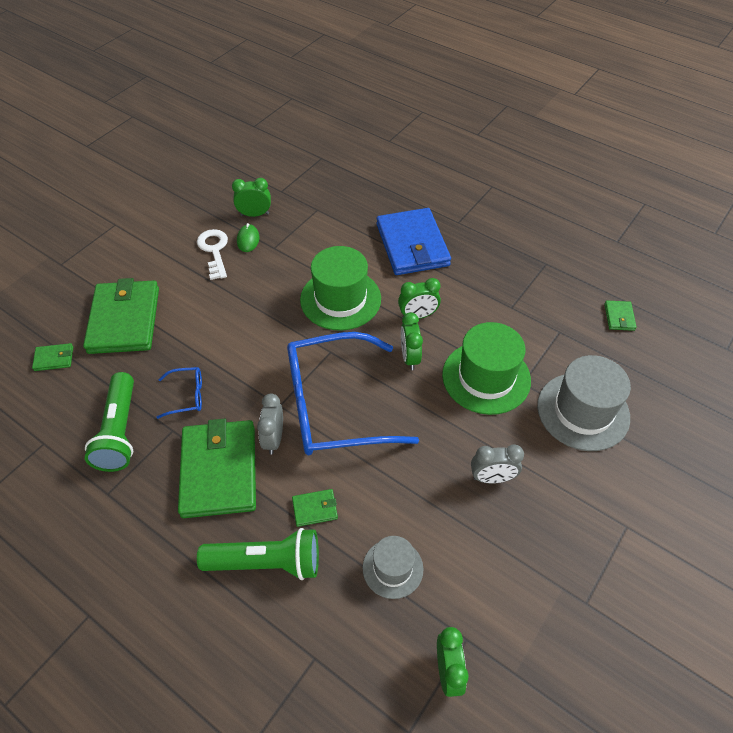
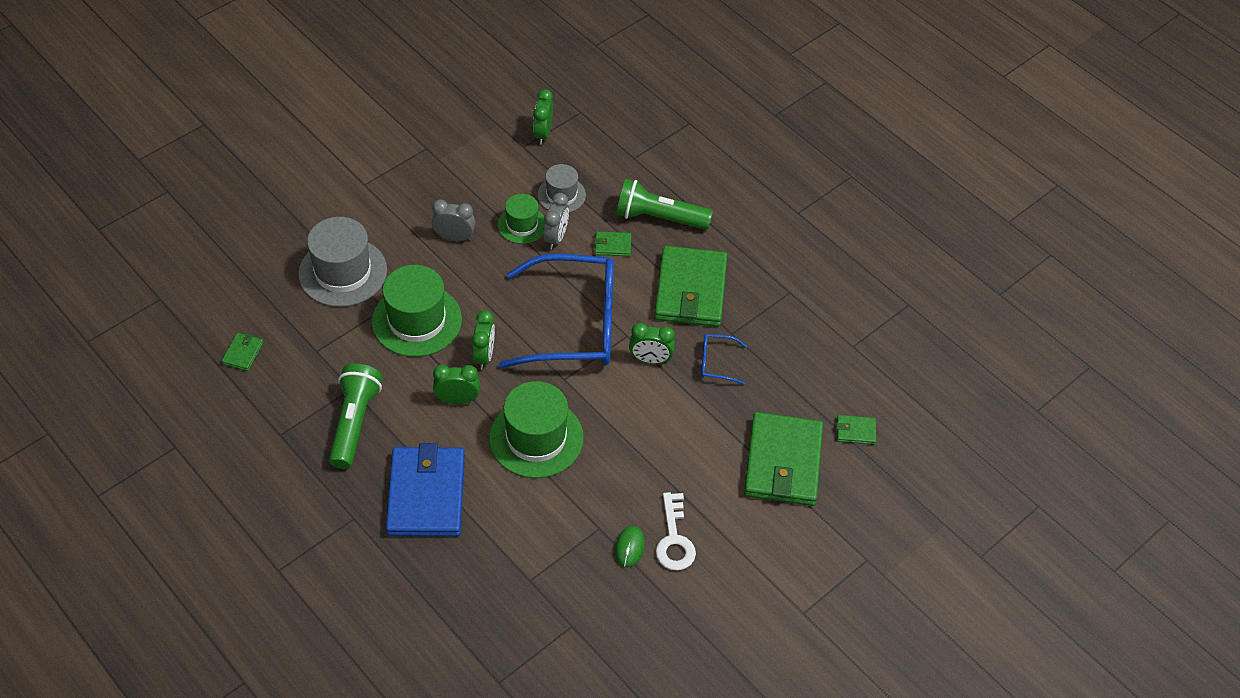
camera: 170 degrees left, 0 degrees up
(120, 431) = (781, 342): green flashlight -> green flashlight (354, 422)
(254, 214) = (615, 589): green clock -> green clock (650, 360)
(274, 439) = (637, 306): grey clock -> grey clock (556, 237)
(425, 512) = (522, 225): none -> green hat

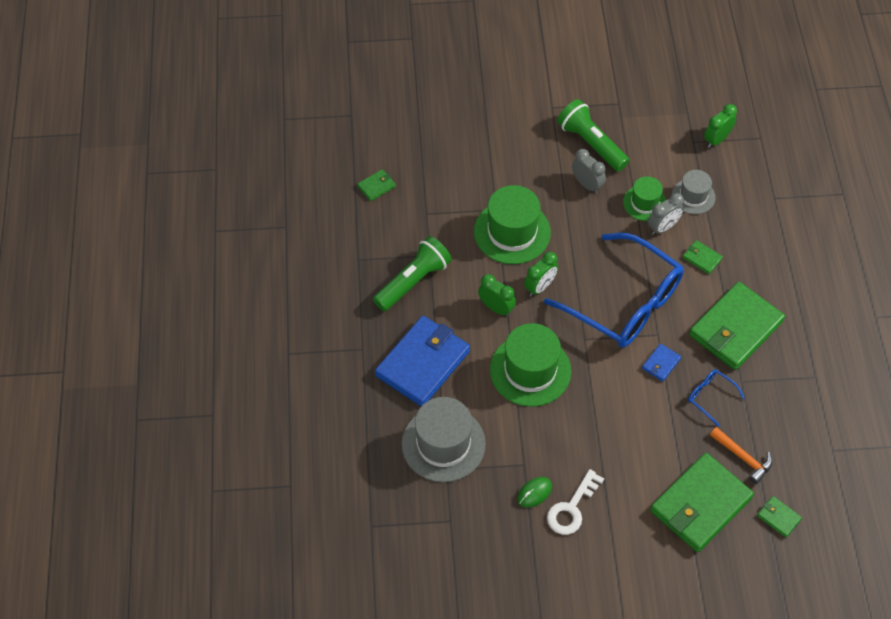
camera: 40 degrees right, 5 degrees up
(343, 272) = (487, 166): grey hat -> grey hat (443, 444)
(650, 360) = (661, 364): green clock -> blue wallet
(658, 218) = (756, 257): green flashlight -> green flashlight (591, 144)
(785, 398) = (743, 457): none -> orange hammer

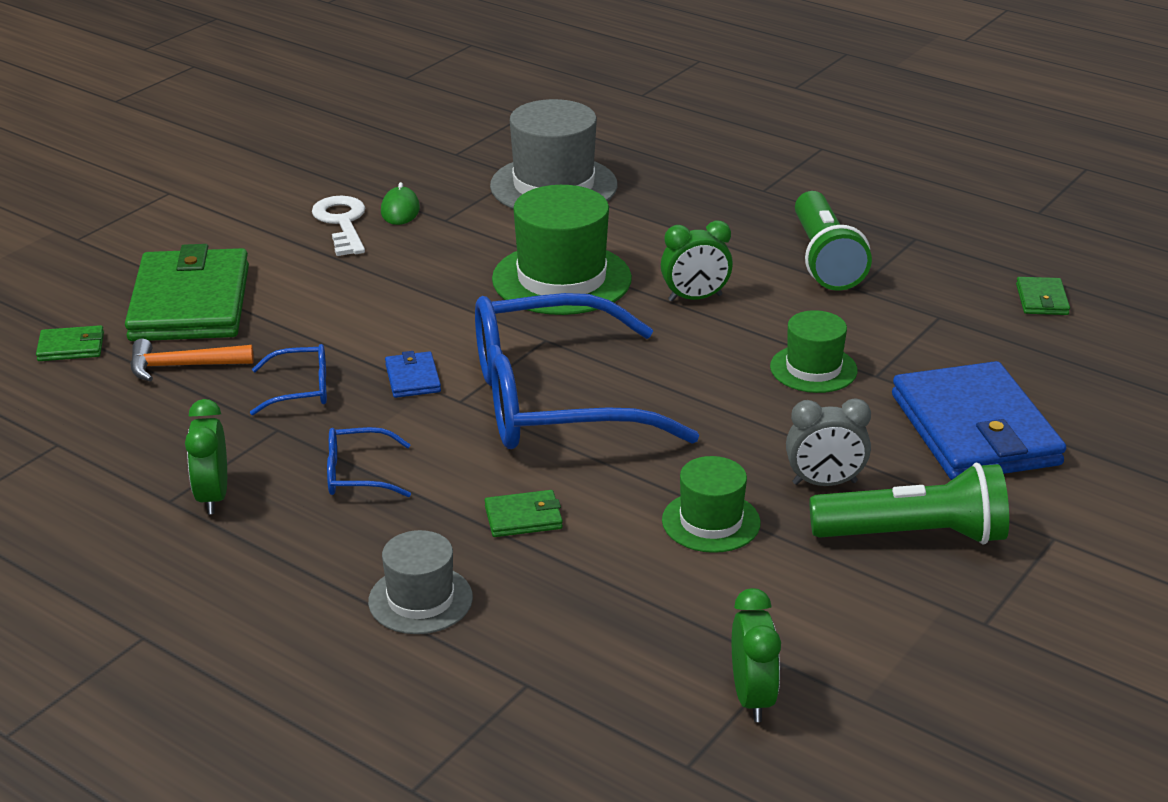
camera: 130 degrees right, 25 degrees down
(423, 363) = (684, 216): blue wallet -> blue wallet (975, 430)
(512, 232) = (813, 369): green hat -> green hat, size x0.58
(540, 287) = (682, 346): green clock -> green clock (213, 497)
(663, 227) = (636, 512): grey clock -> none
(693, 196) = (657, 584): grey hat -> grey hat (420, 599)
(735, 328) = (359, 474): green wallet -> blue glasses

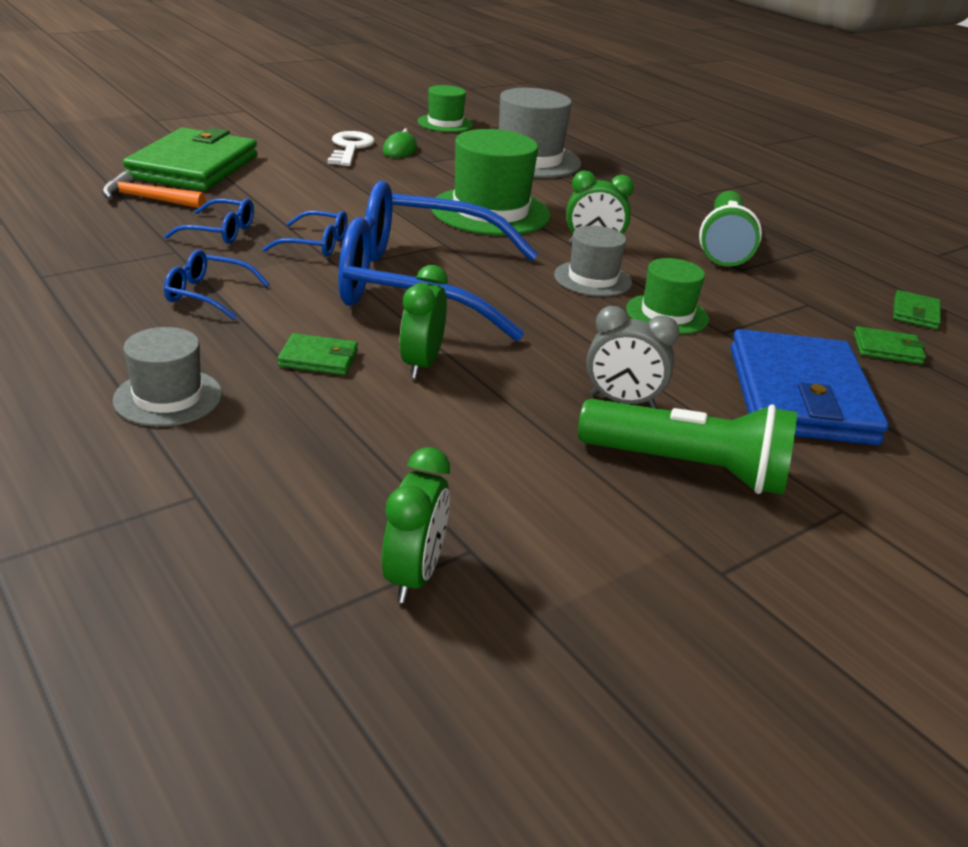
camera: 15 degrees right, 0 degrees up
(71, 347) = (81, 172): green wallet -> green wallet (887, 349)
(213, 497) = (77, 281): green clock -> green clock (421, 364)
(412, 378) = (315, 244): blue wallet -> blue glasses
(711, 522) = (489, 405): green hat -> green hat (445, 123)
(719, 344) = (592, 279): none -> grey hat

